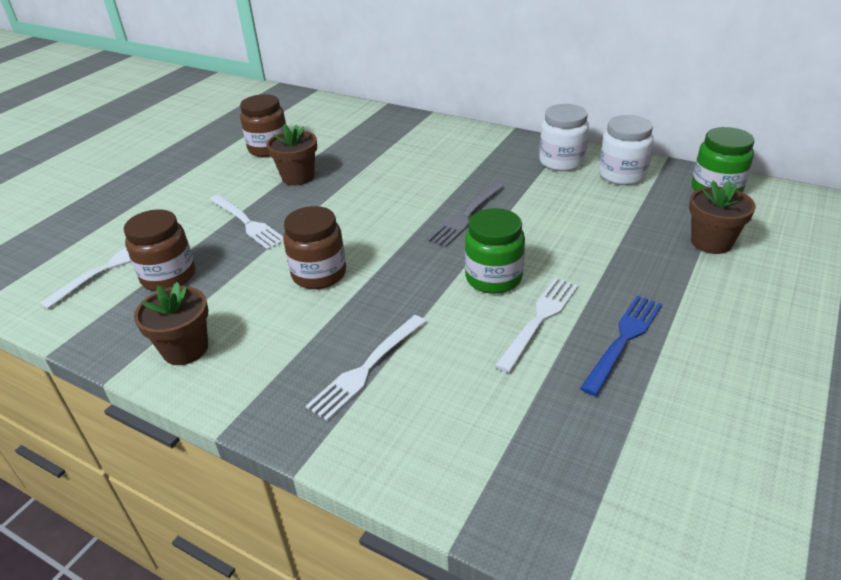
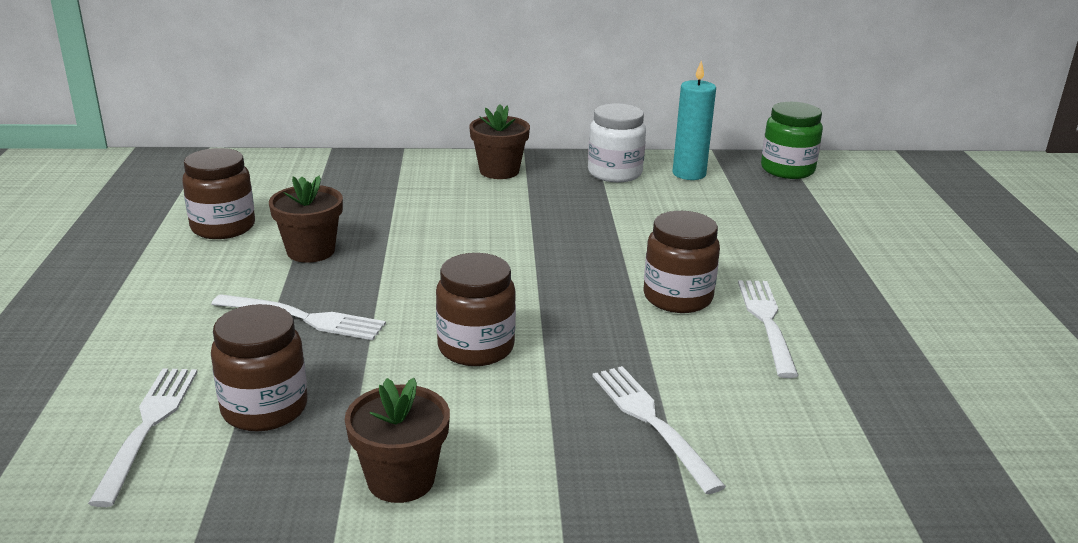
camera: 35 degrees left, 10 degrees down
(367, 368) = (651, 422): white fork -> white fork turned 150 degrees clockwise
(466, 216) = (576, 246): grey fork -> none
(493, 278) = (677, 297): green jar -> brown jar
(622, 175) = (689, 174): white jar -> turquoise candle
(623, 340) = (859, 317): blue fork -> none
(711, 242) = (834, 215): brown flower pot -> brown flower pot (499, 171)

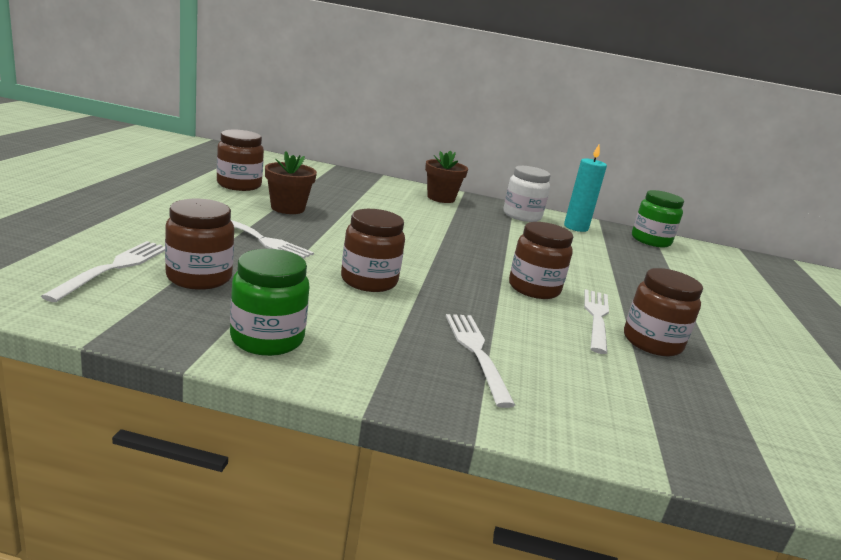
camera: 10 degrees right, 5 degrees down
(401, 480) = (267, 339): brown flower pot -> green jar
(842, 342) = (652, 342): none -> brown jar

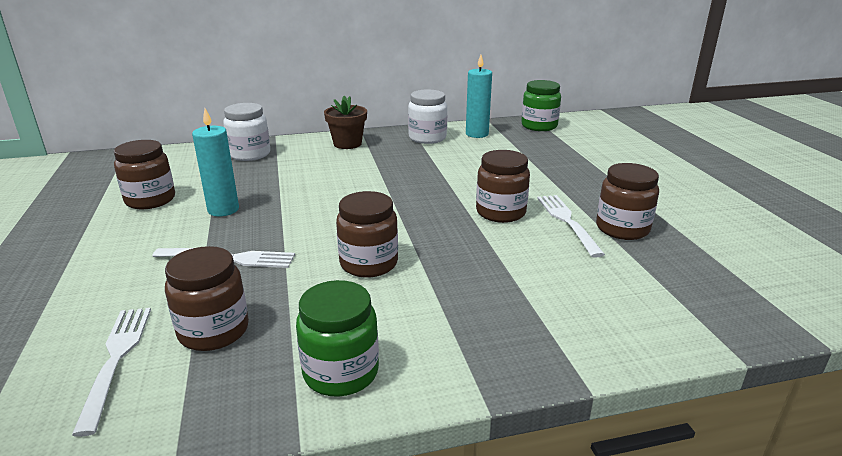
camera: 20 degrees left, 5 degrees up
(287, 208) = (223, 210): brown flower pot -> turquoise candle
(348, 180) = (250, 154): none -> white jar
(476, 353) = (516, 300): white fork -> none

